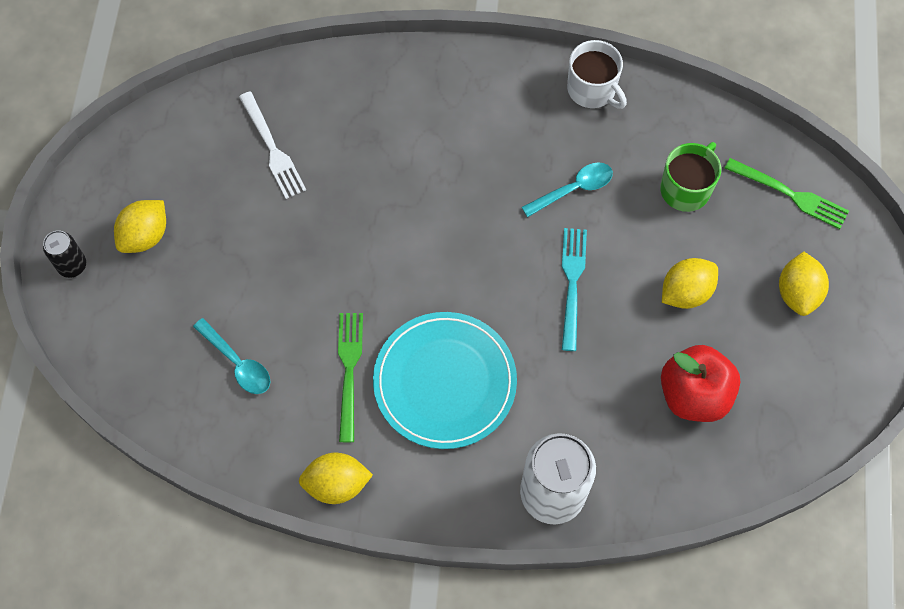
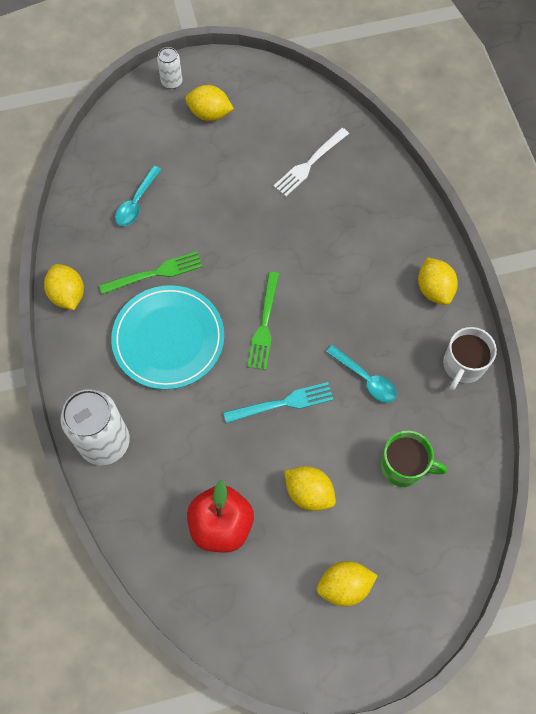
camera: 70 degrees right, 0 degrees up
(72, 265) = (172, 82): black can -> white can
(492, 82) = (434, 289): none -> yellow lemon
(791, 194) = (436, 555): green fork -> green fork (264, 325)

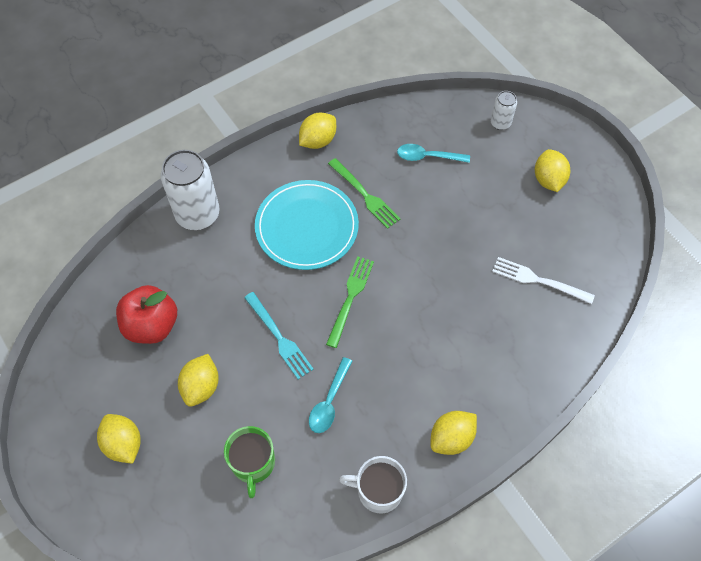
camera: 70 degrees right, 5 degrees down
(172, 82) = (566, 138): white can -> white can (500, 123)
(264, 325) = (350, 297): green fork -> green fork turned 120 degrees clockwise

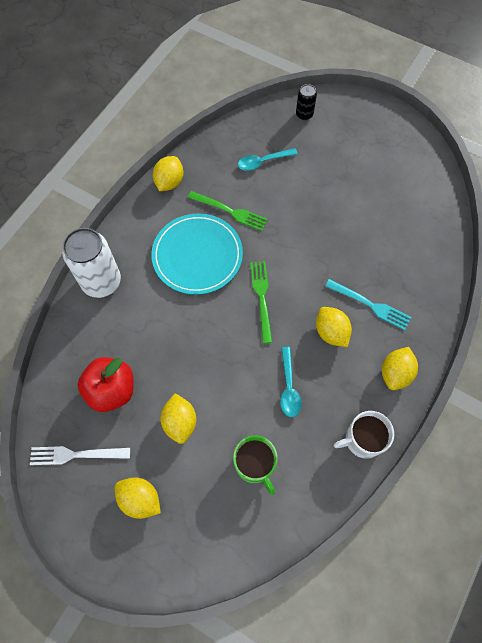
camera: 25 degrees left, 5 degrees up
(279, 338) = (222, 354): turquoise fork -> turquoise fork (370, 305)
(500, 123) = (304, 114): white can -> black can
(538, 280) = (395, 224): white fork -> white fork (75, 455)
(548, 180) = (362, 145): yellow lemon -> yellow lemon (331, 332)

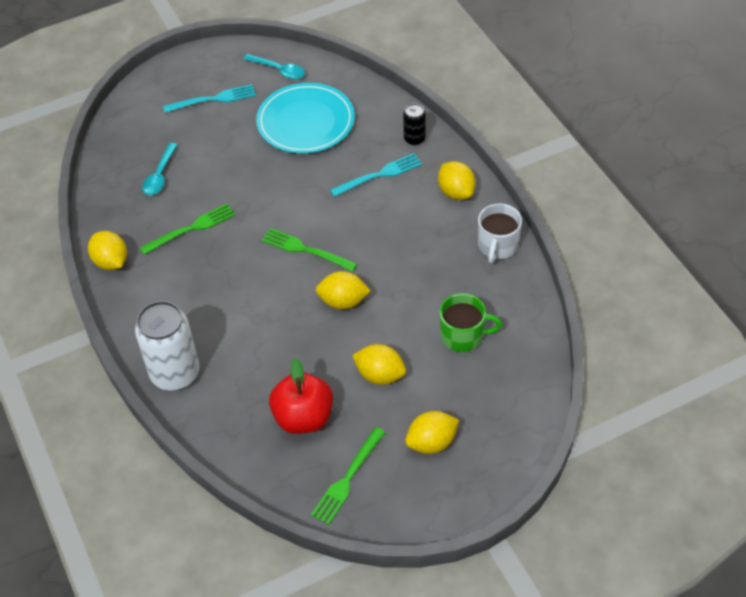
camera: 55 degrees left, 15 degrees down
(75, 455) = (347, 479): white fork -> green fork
(197, 255) = (216, 278): turquoise plate -> turquoise plate (306, 122)
(289, 387) = (410, 274): turquoise spoon -> turquoise spoon (279, 70)
(304, 114) = (137, 117): black can -> black can (414, 139)
(331, 332) = (382, 216): yellow lemon -> yellow lemon (343, 301)
(357, 149) = (214, 99): none -> turquoise fork

